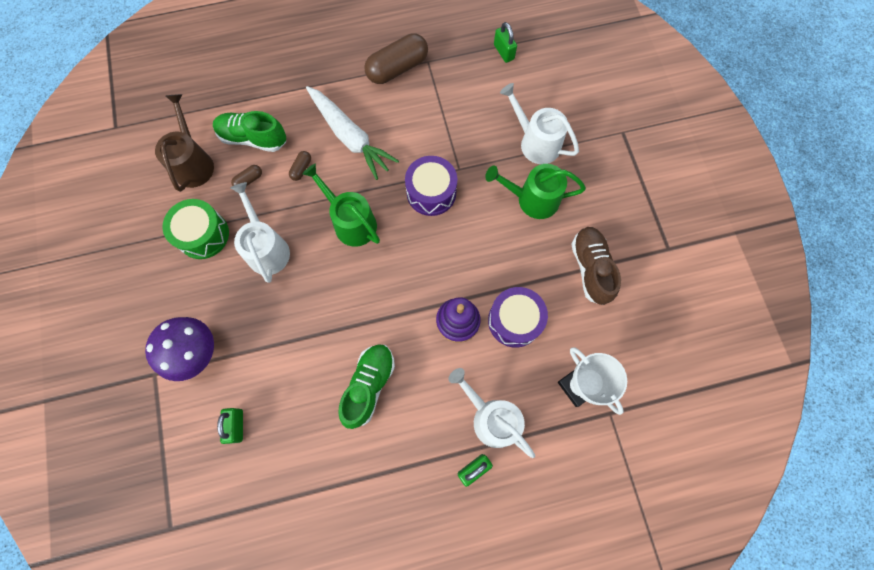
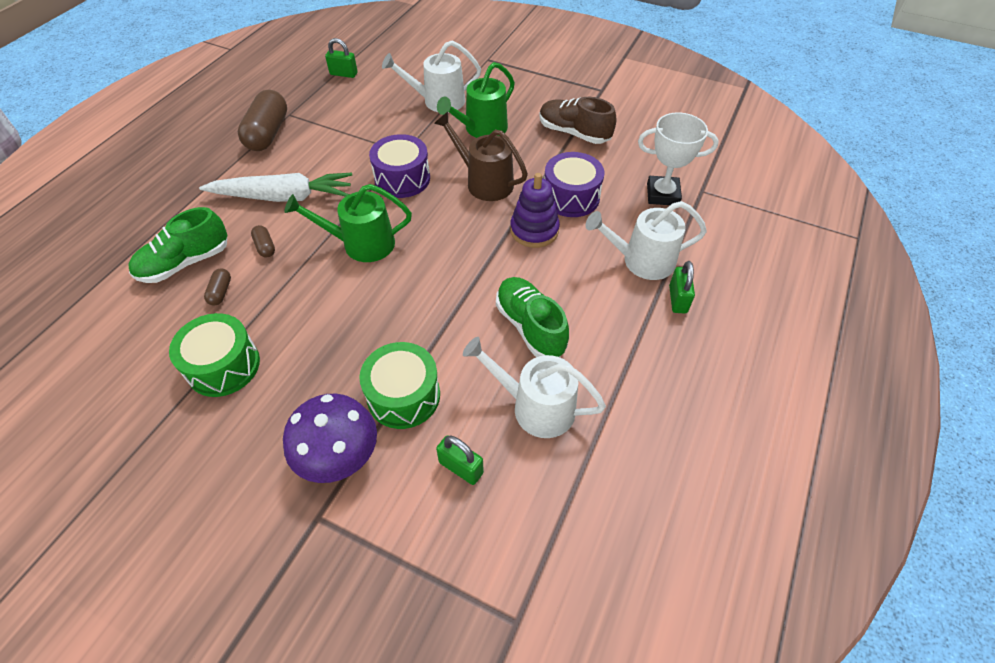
camera: 50 degrees left, 20 degrees down
(193, 163) = (139, 326): brown watering can -> brown watering can (485, 182)
(259, 352) = (403, 396): none -> green drum
(267, 249) = (307, 321): white watering can -> white watering can (536, 407)

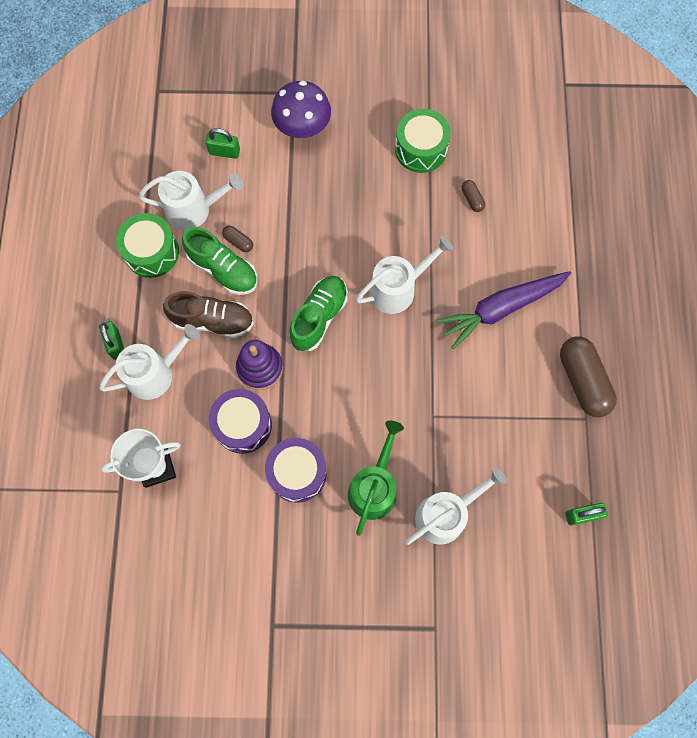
camera: 155 degrees right, 20 degrees up
(185, 263) = (521, 211): green shoe -> green shoe (319, 317)
(265, 247) = (473, 252): brown capsule -> brown capsule (238, 242)
(283, 197) = (501, 309): white carrot -> purple carrot
(362, 244) = (397, 289): green watering can -> white watering can
(402, 179) = (411, 378): purple drum -> purple drum (297, 473)
(403, 396) = (286, 180): green drum -> green drum (152, 252)
(485, 182) = (332, 408): brown watering can -> none
(574, 133) = (275, 525): brown shoe -> brown shoe (212, 321)

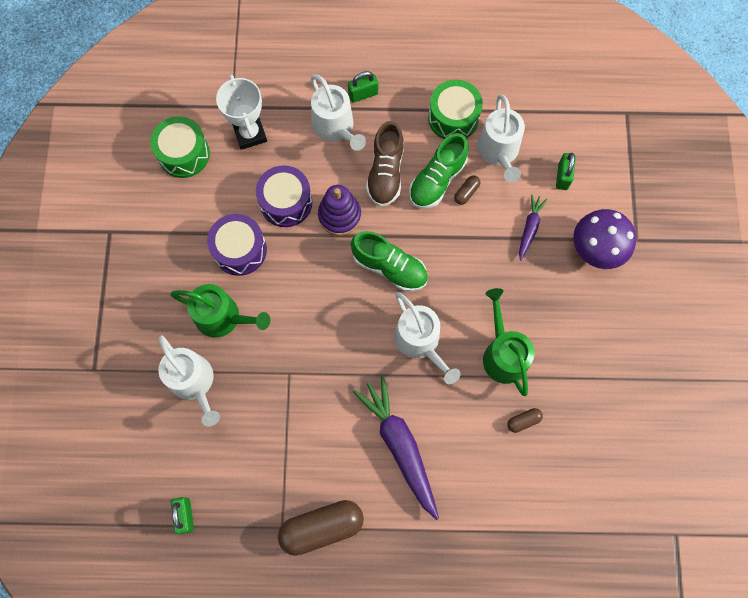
camera: 90 degrees right, 0 degrees up
(279, 185) = (529, 228): none -> purple carrot
(408, 214) = (503, 354): none -> green watering can
(421, 149) = (579, 369): green drum -> green drum (184, 154)

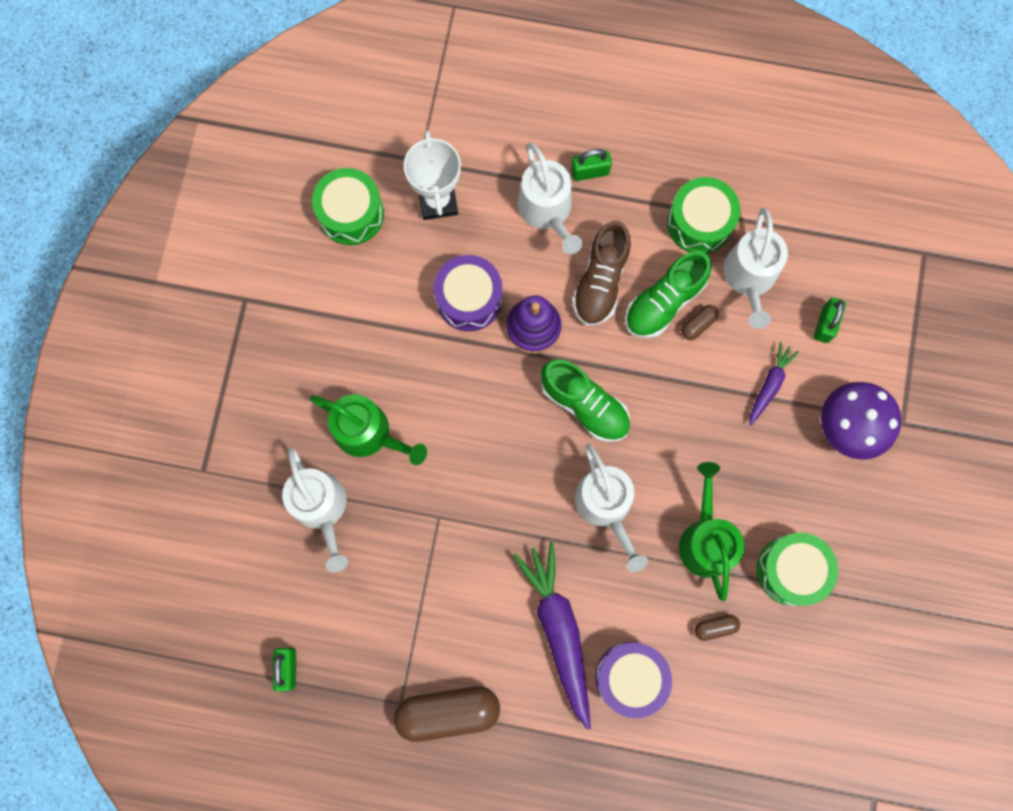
camera: 10 degrees right, 5 degrees up
(240, 250) = (402, 350): purple drum -> purple drum (630, 677)
(574, 366) = (791, 570): none -> green drum

